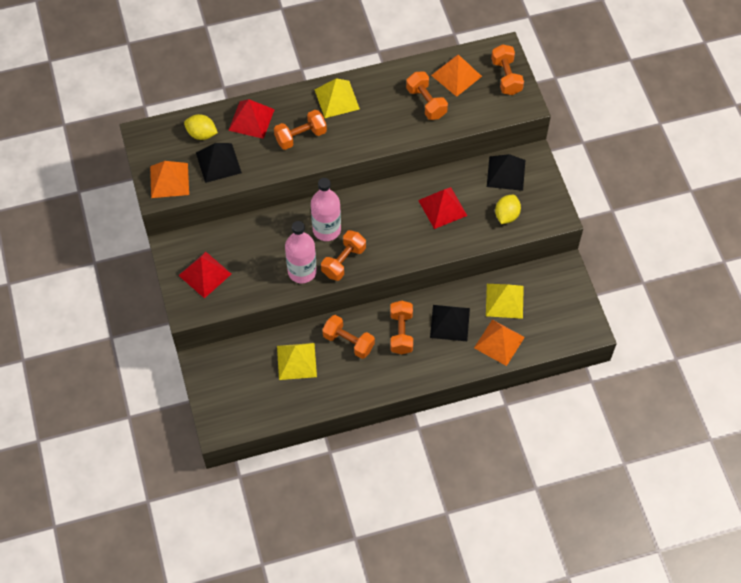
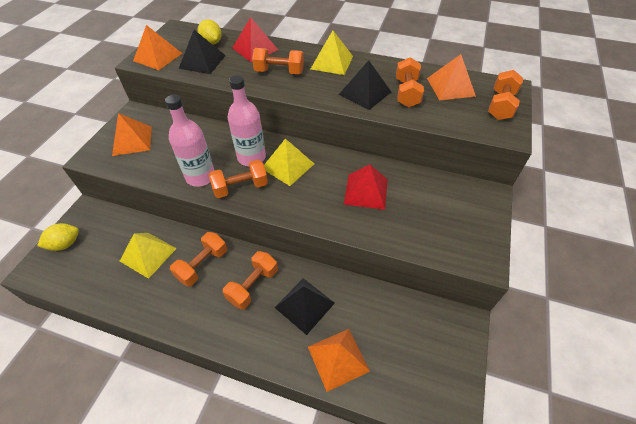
camera: 35 degrees right, 10 degrees down
(205, 274) = (132, 140): red pyramid -> orange pyramid
(348, 342) = (202, 265): orange dumbbell -> orange dumbbell turned 60 degrees clockwise
(504, 301) = (375, 317): yellow pyramid -> yellow pyramid (288, 166)
(506, 173) = (450, 193): black pyramid -> black pyramid (365, 93)
(506, 215) = (426, 230): yellow lemon -> yellow lemon (65, 244)

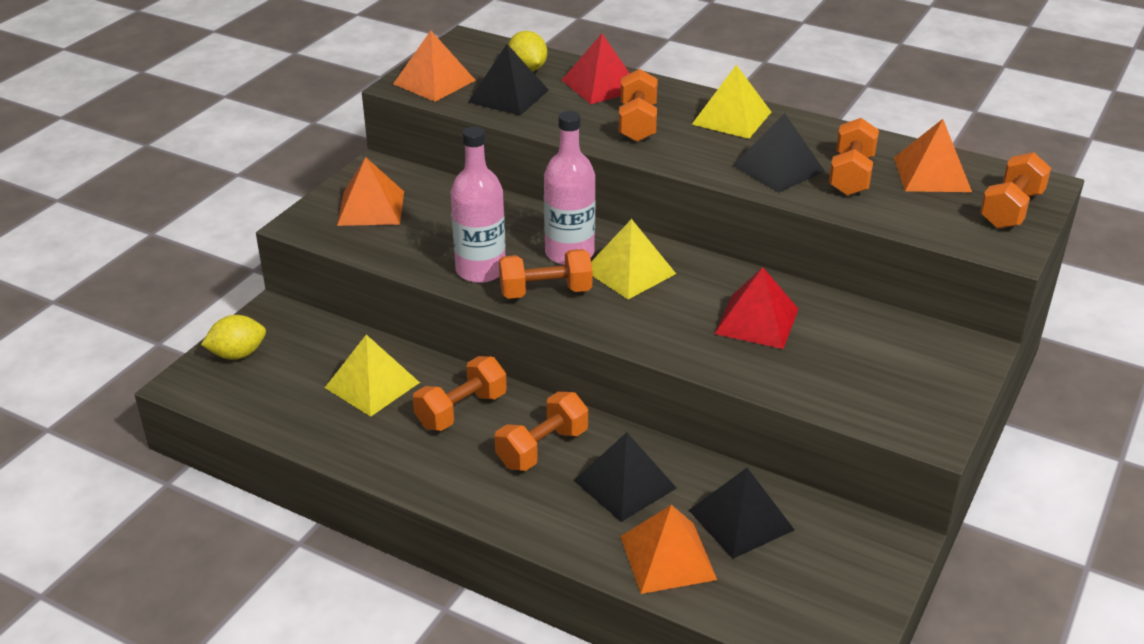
camera: 10 degrees right, 15 degrees down
(279, 72) = (637, 123): orange dumbbell -> orange dumbbell turned 75 degrees clockwise
(375, 320) = (741, 519): none -> black pyramid

